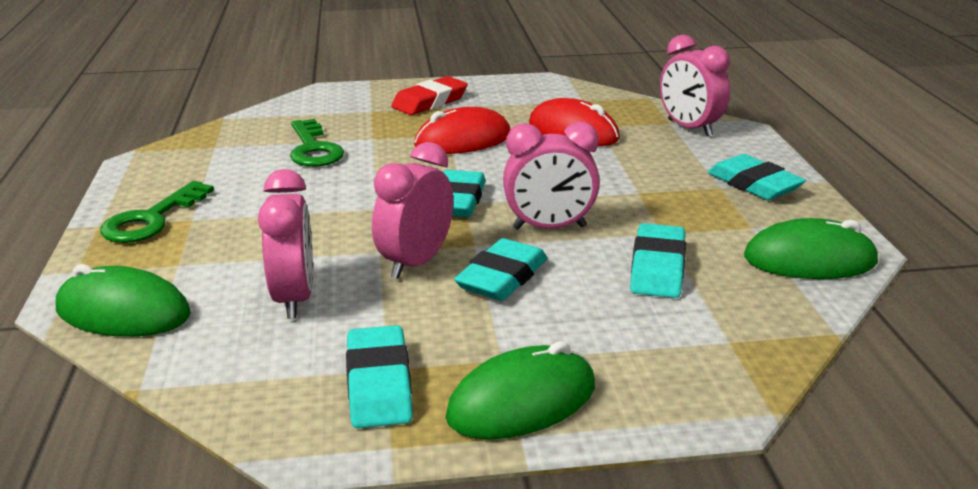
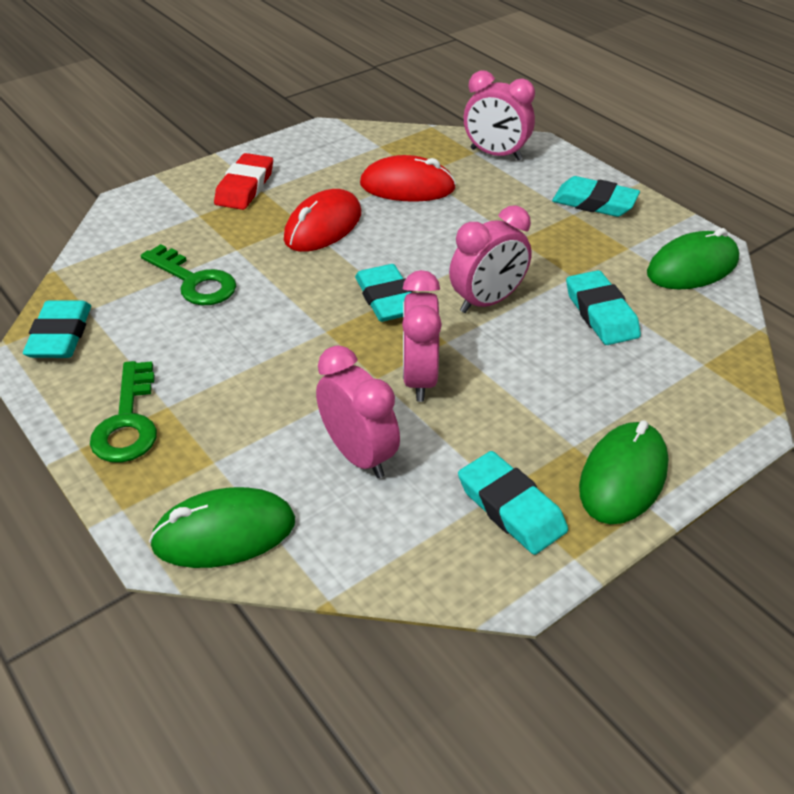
camera: 30 degrees left, 15 degrees up
(502, 277) = (500, 367): turquoise eraser -> turquoise eraser (60, 335)

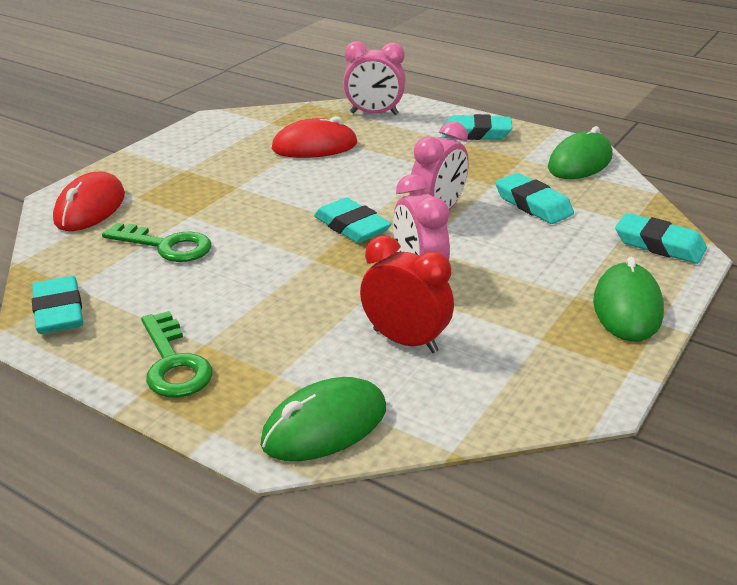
camera: 20 degrees left, 10 degrees down
(245, 187) = (167, 169): red eraser -> none
(323, 226) = (259, 186): red mouse -> red mouse (90, 208)
(358, 455) = (405, 341): pink clock -> red clock
(511, 508) = (556, 348): turquoise eraser -> turquoise eraser (659, 244)

